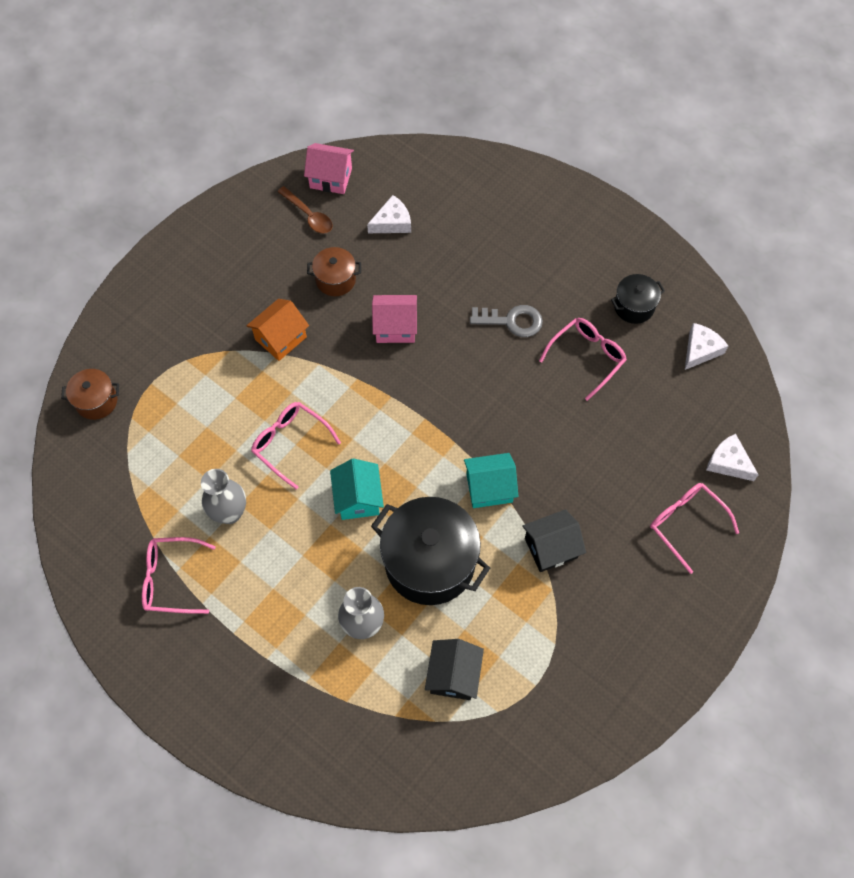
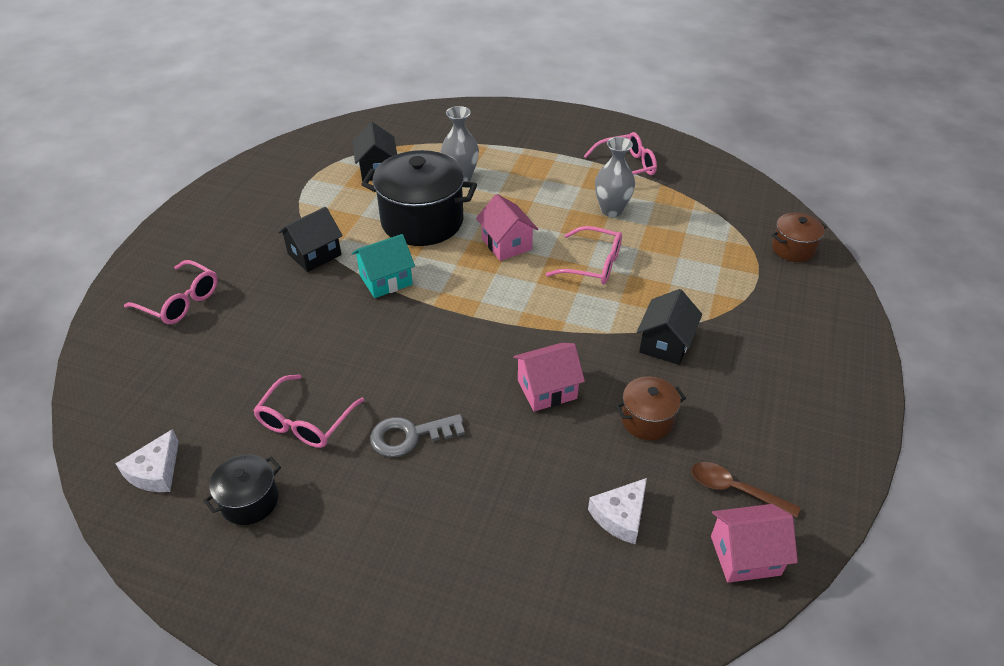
camera: 160 degrees right, 20 degrees down
(281, 338) = (665, 344): orange house -> black house
(358, 498) = (506, 244): turquoise house -> pink house
(728, 462) = (129, 362): white cheese -> none

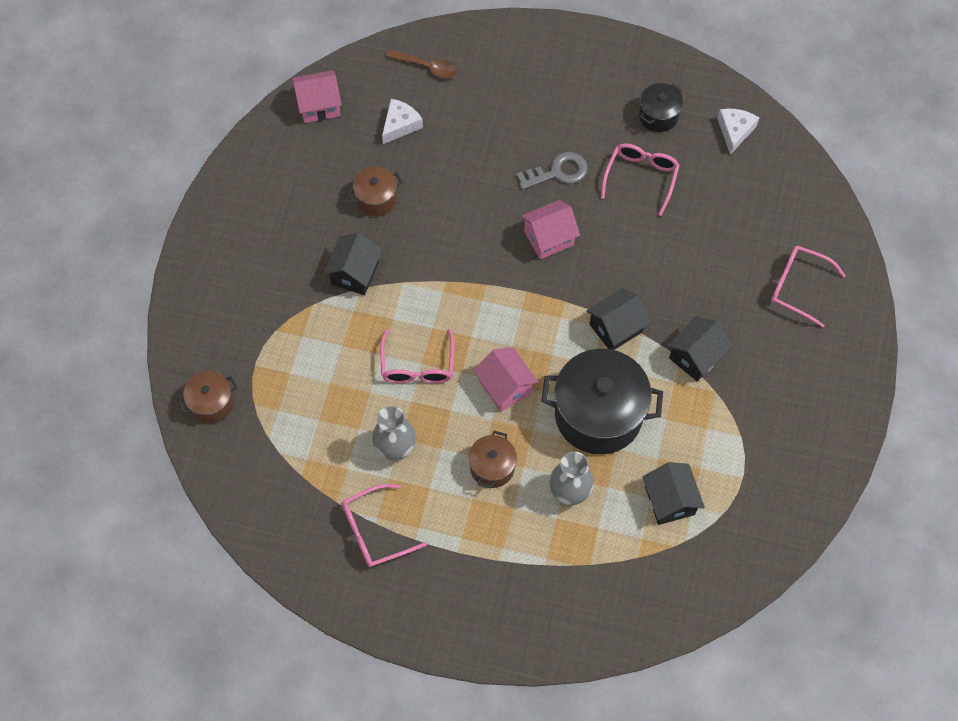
camera: 175 degrees right, 20 degrees up
(386, 280) = (616, 328): turquoise house -> black house
(525, 195) = (492, 467): none -> brown pot
(547, 389) = (455, 220): pink house -> pink house (549, 238)
(592, 264) = (417, 365): pink glasses -> pink glasses turned 105 degrees counterclockwise
(735, 490) = (317, 149): brown spoon -> brown spoon (426, 67)

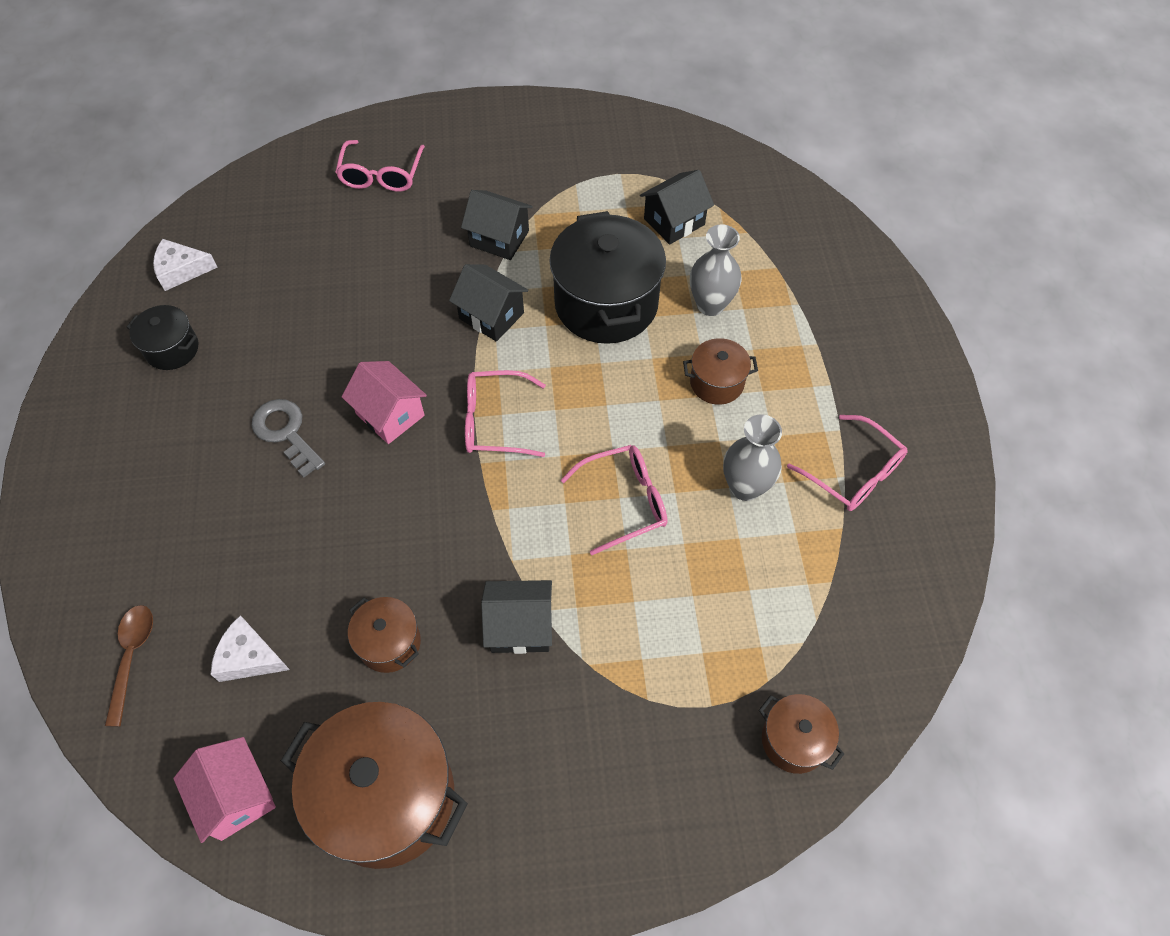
camera: 110 degrees left, 5 degrees down
(284, 177) = (387, 796): none -> brown pot
(505, 387) = (612, 400): pink house -> none
(640, 178) = (273, 344): pink glasses -> pink glasses (496, 421)

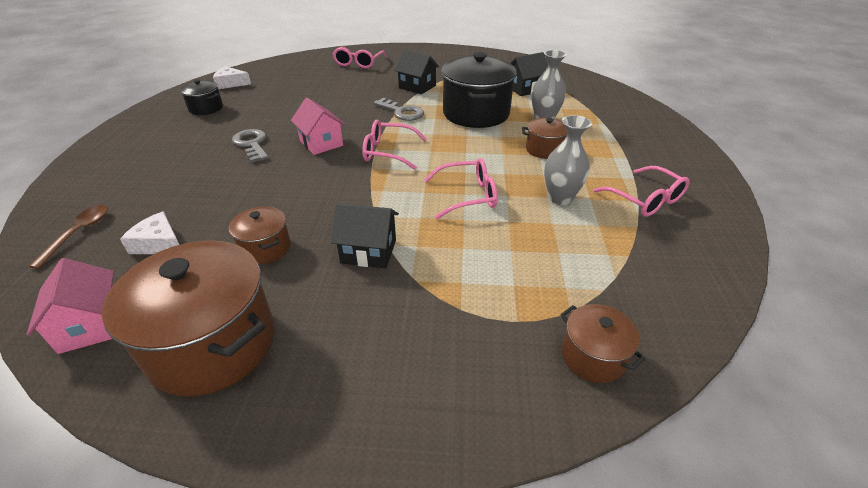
camera: 10 degrees right, 20 degrees down
(491, 316) = (402, 112): black house -> grey key

